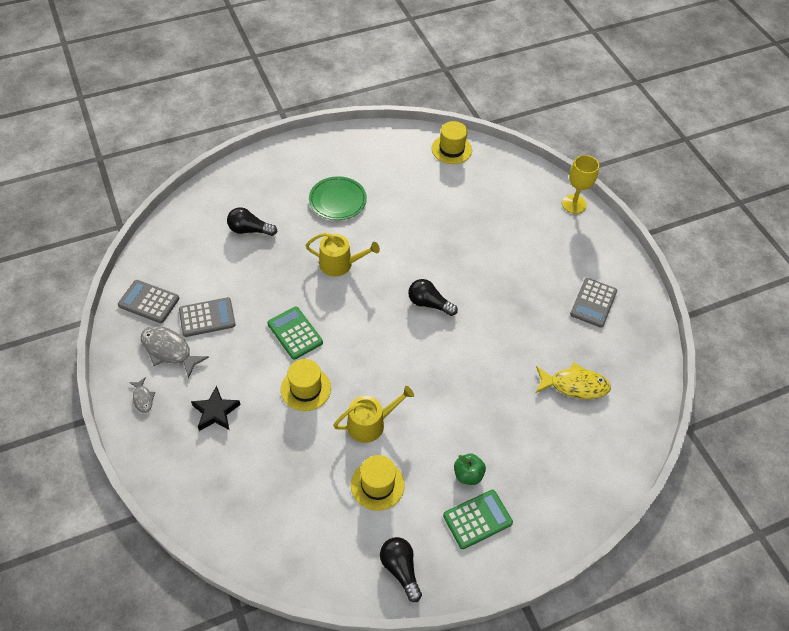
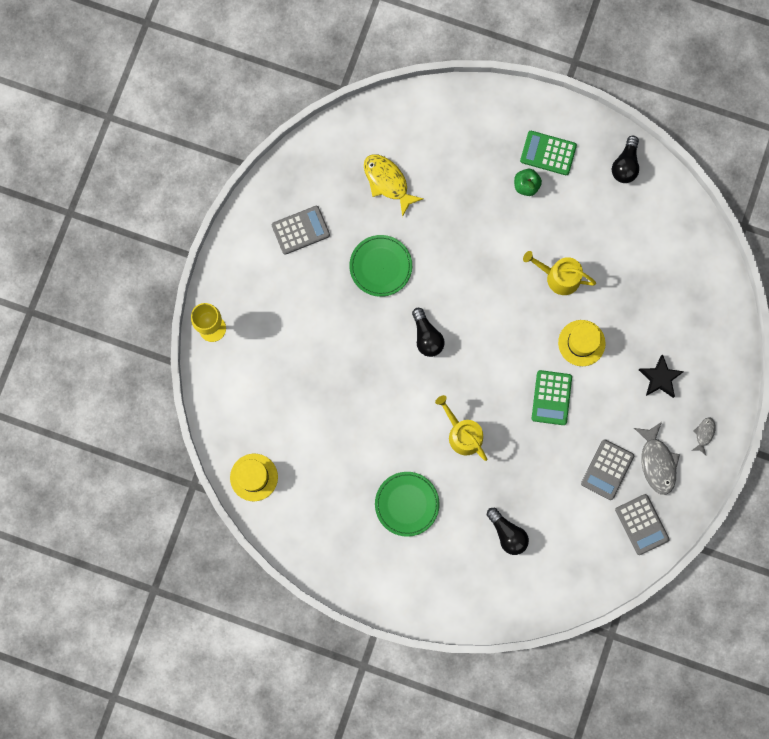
camera: 135 degrees left, 25 degrees up
(207, 317) = (607, 469): grey calculator -> grey calculator turned 90 degrees counterclockwise
(377, 485) = (592, 230): yellow hat -> none
(512, 323) = (380, 266): none -> green plate

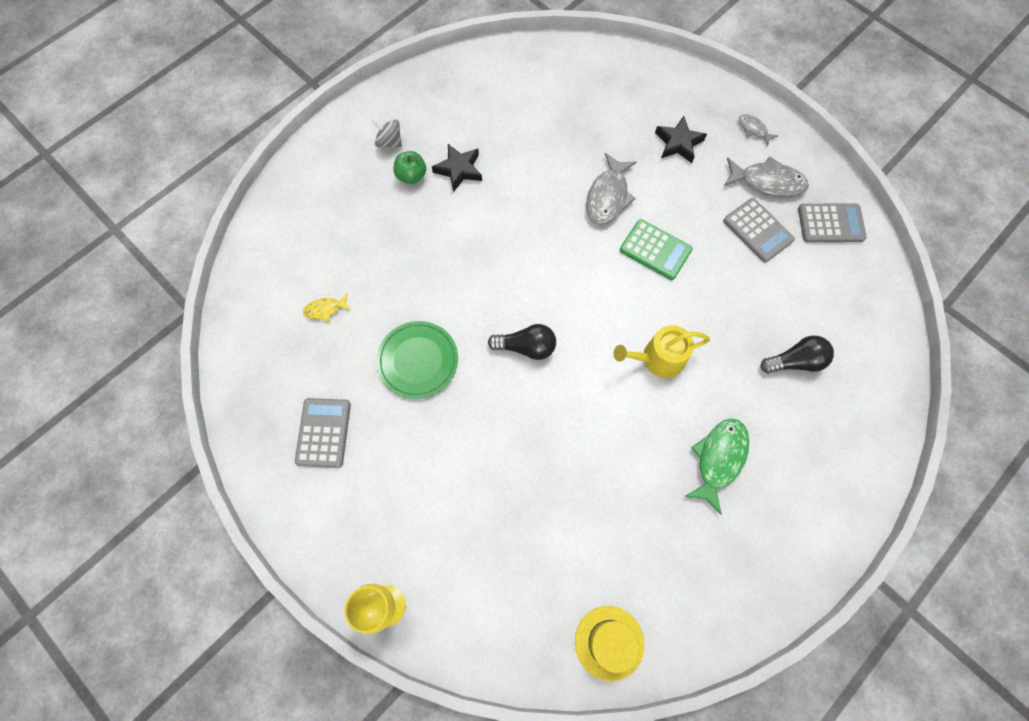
camera: 65 degrees left, 10 degrees down
(387, 182) = (325, 309): yellow fish -> yellow fish, size x0.53
(407, 504) = (718, 459): green plate -> green fish
(548, 153) = (389, 142): green calculator -> grey spinning top
(549, 218) = (459, 170): none -> black star
(558, 277) = (526, 187): yellow watering can -> none
(581, 343) = (608, 196): yellow hat -> grey fish
(625, 165) = (442, 82): black light bulb -> none

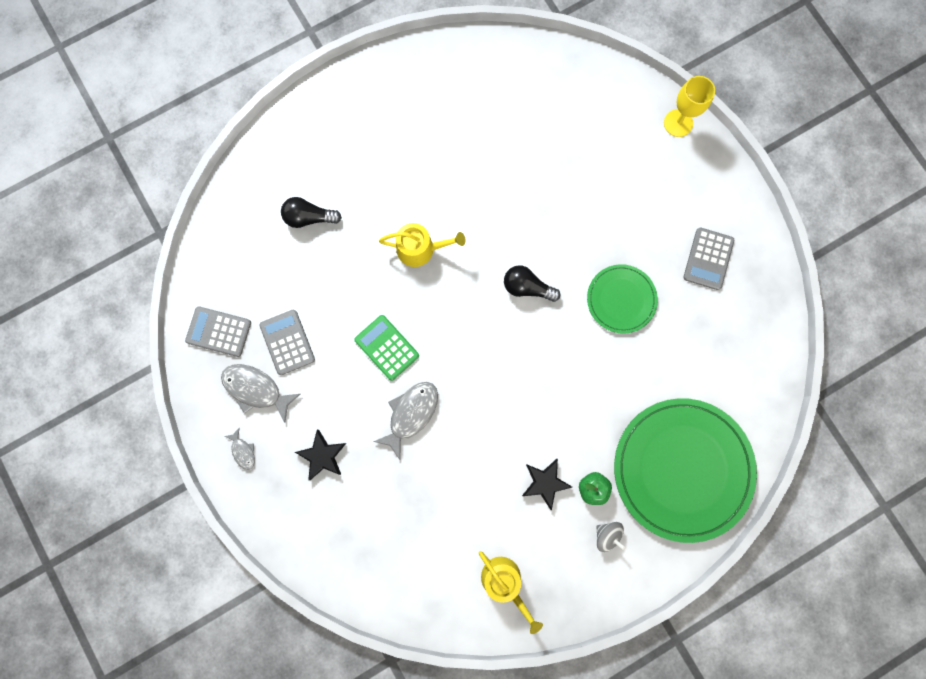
camera: 165 degrees left, 10 degrees up
(325, 212) = (682, 469): none -> green plate
(325, 309) = (694, 367): yellow fish -> none
(476, 87) = (504, 582): none -> yellow watering can
(609, 642) = (526, 62): yellow hat -> none
(718, 459) = (402, 159): green fish -> none

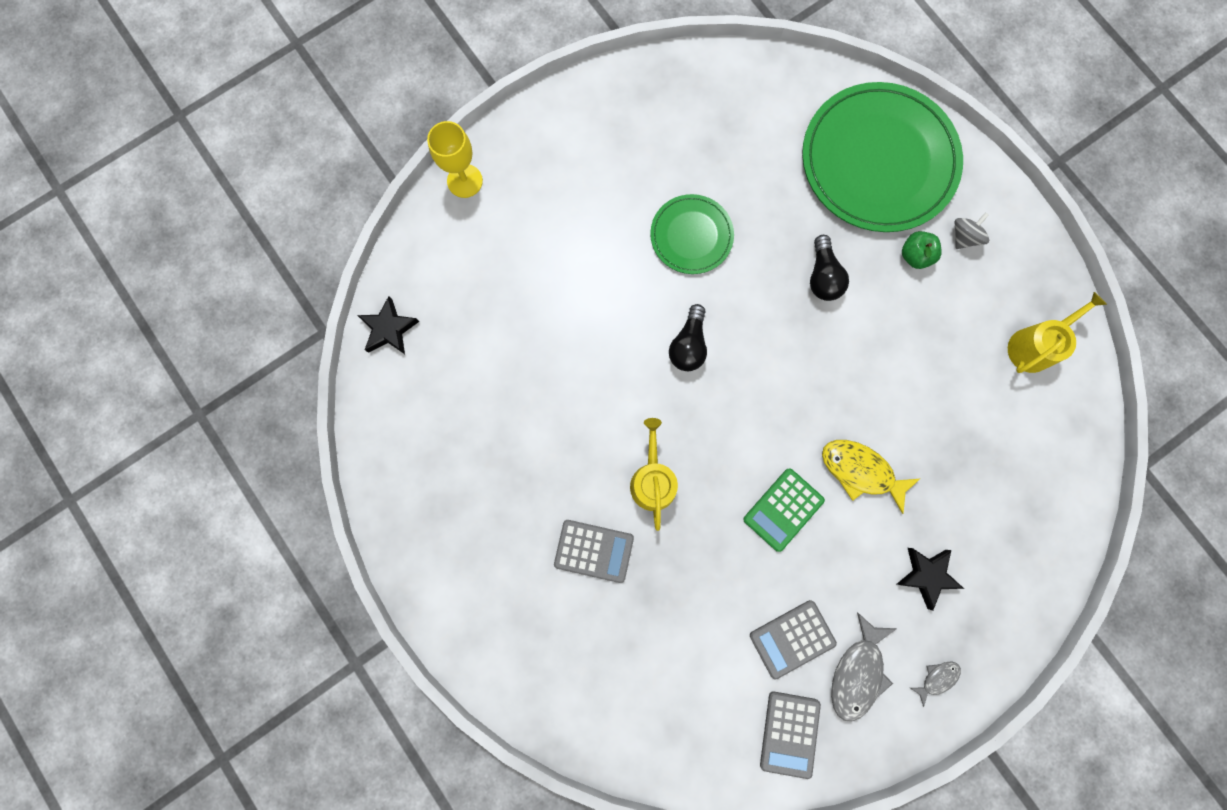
camera: 95 degrees left, 0 degrees up
(309, 217) = (624, 630): black light bulb -> black light bulb (822, 276)
(411, 414) = (860, 471): grey fish -> yellow fish
(545, 483) = (917, 308): black star -> black star (389, 329)
(708, 259) = (632, 142): grey calculator -> grey calculator (594, 551)

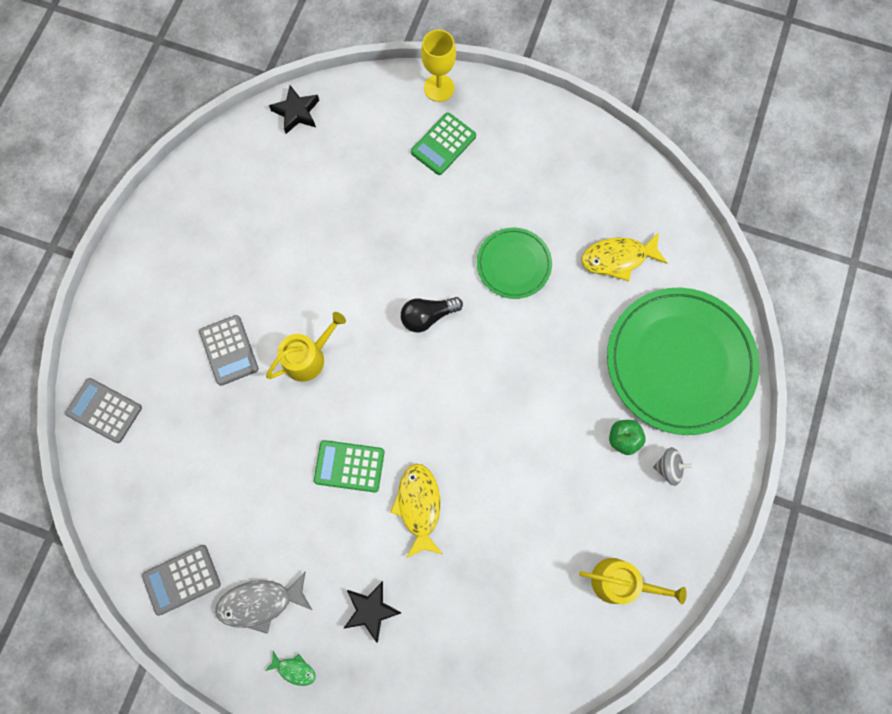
camera: 55 degrees right, 5 degrees down
(526, 216) = (443, 144): none -> green calculator
(749, 144) = (618, 258): none -> yellow fish
(792, 638) = (255, 535): grey calculator -> grey calculator (104, 410)
(822, 276) = (553, 379): black light bulb -> none
(937, 678) = (294, 669): grey fish -> green fish

